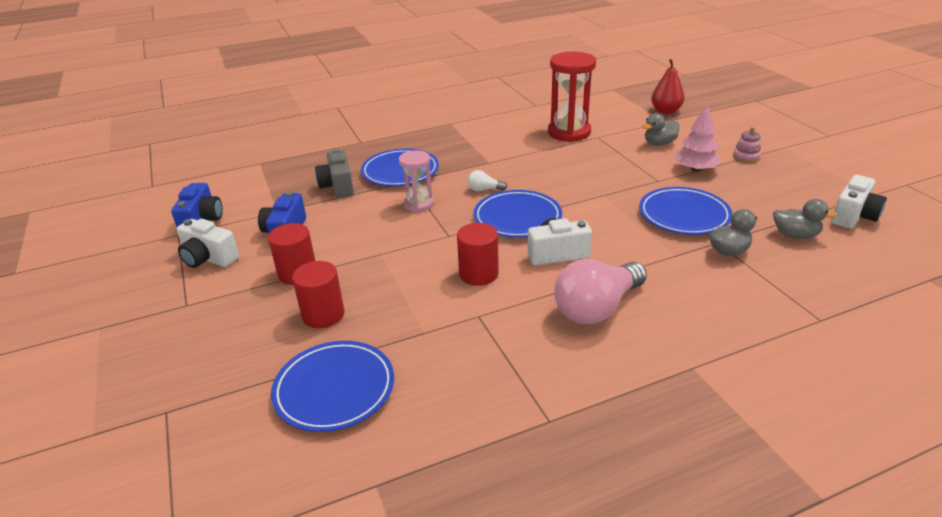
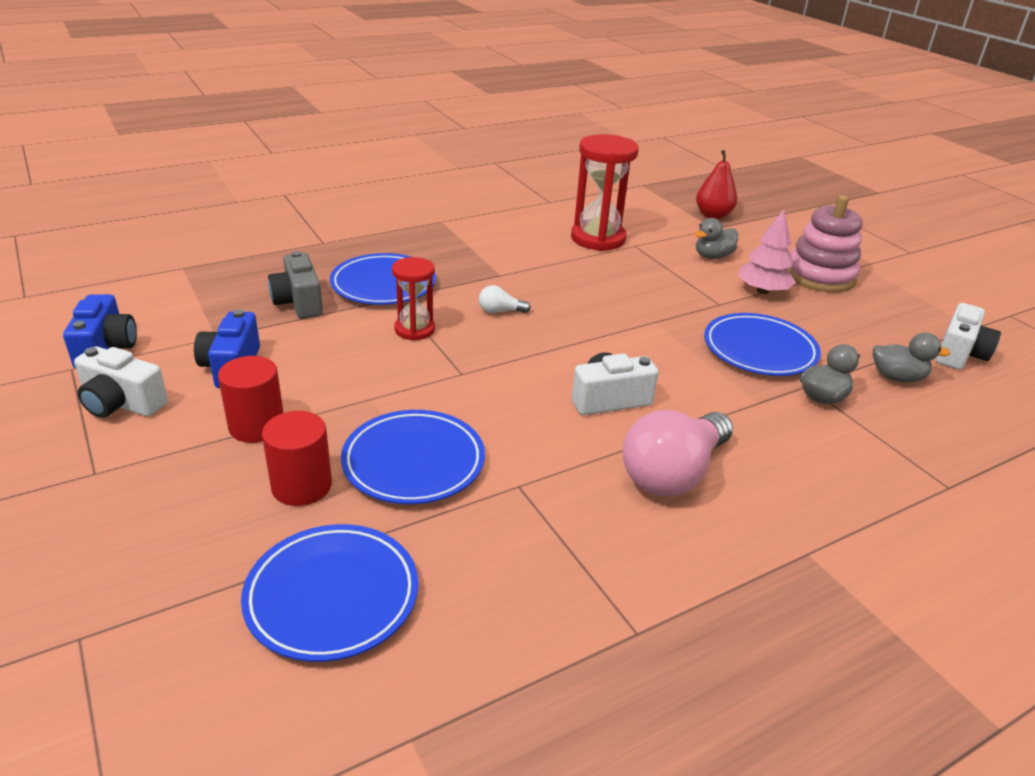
camera: 10 degrees left, 0 degrees up
(418, 204) = (414, 329): pink hourglass -> red hourglass
(478, 274) = (510, 427): red cylinder -> none
(517, 218) = (550, 351): blue plate -> blue plate (413, 462)
(746, 157) = (820, 276): pink stacking toy -> pink stacking toy, size x2.12

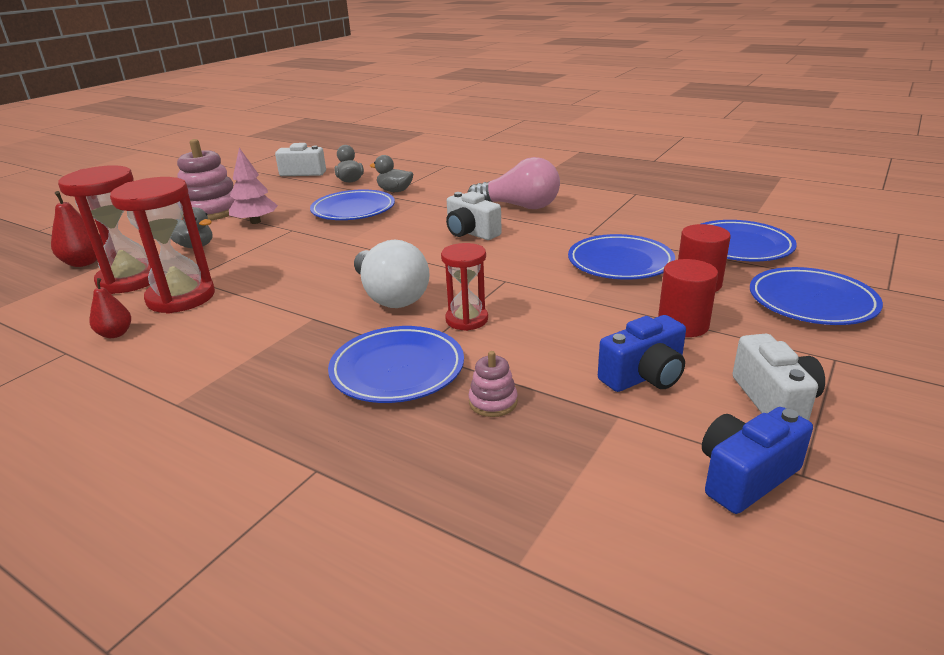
camera: 115 degrees left, 5 degrees down
(161, 540) = (811, 302): none -> blue plate
(299, 302) = (493, 402): grey camera -> pink stacking toy
(500, 311) = (390, 296): white light bulb -> white light bulb, size x2.29
(559, 215) = (115, 334): none -> red pear
(656, 226) = (130, 280): none -> red hourglass

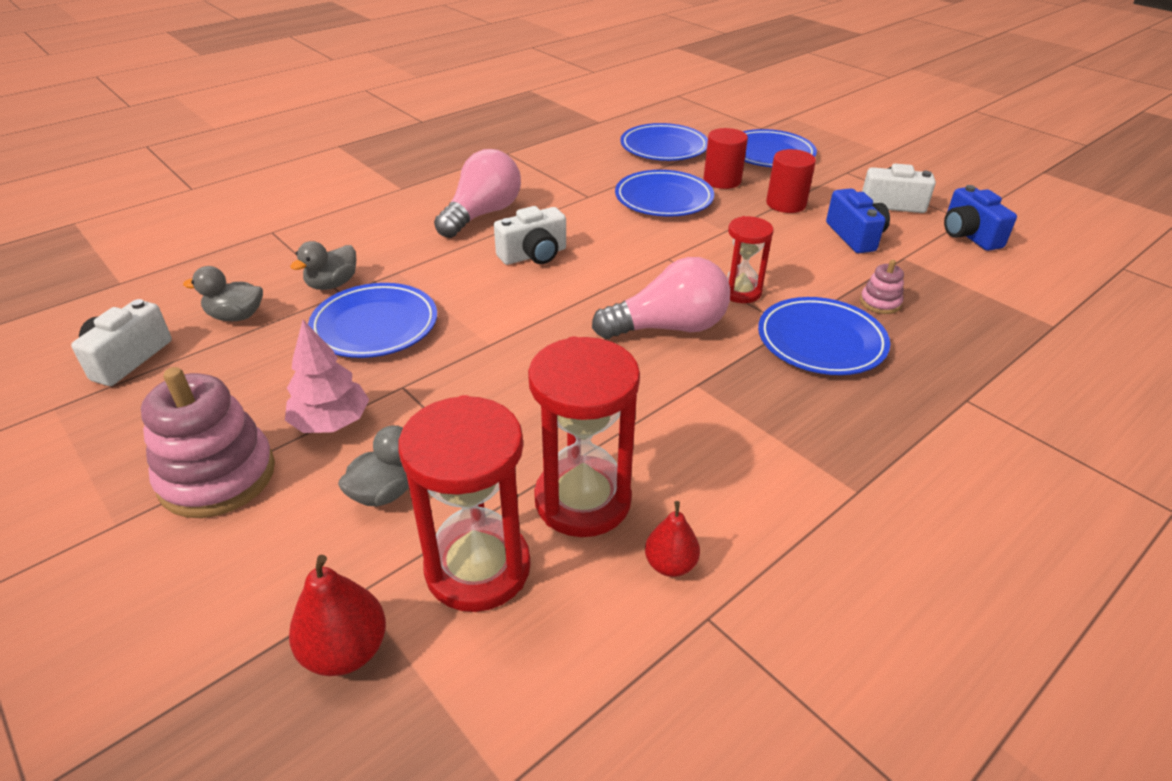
camera: 75 degrees left, 10 degrees up
(390, 296) = (668, 327): white light bulb -> pink light bulb

